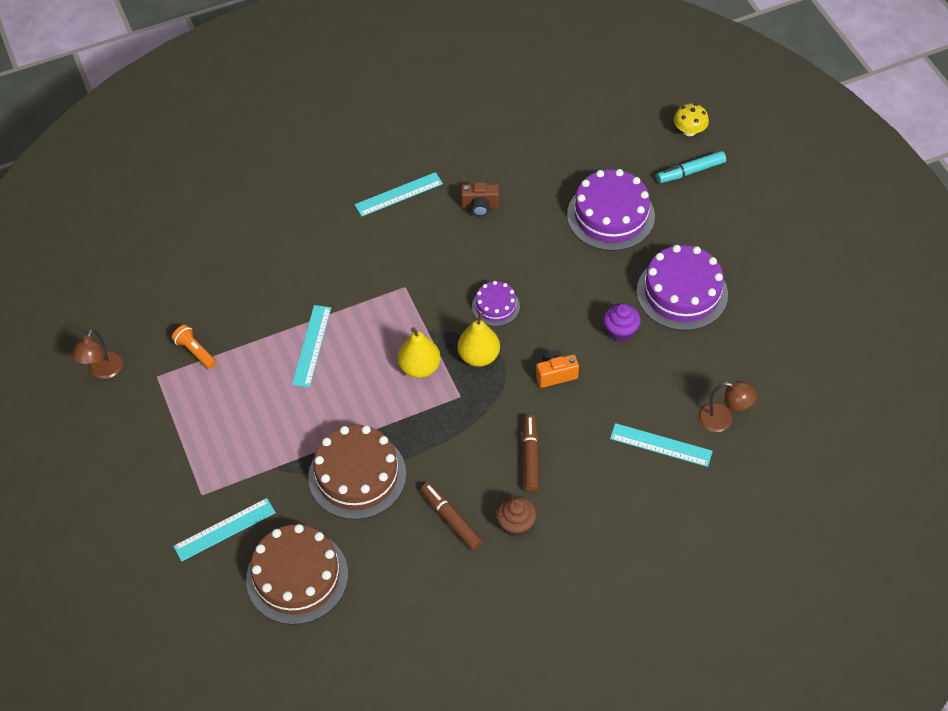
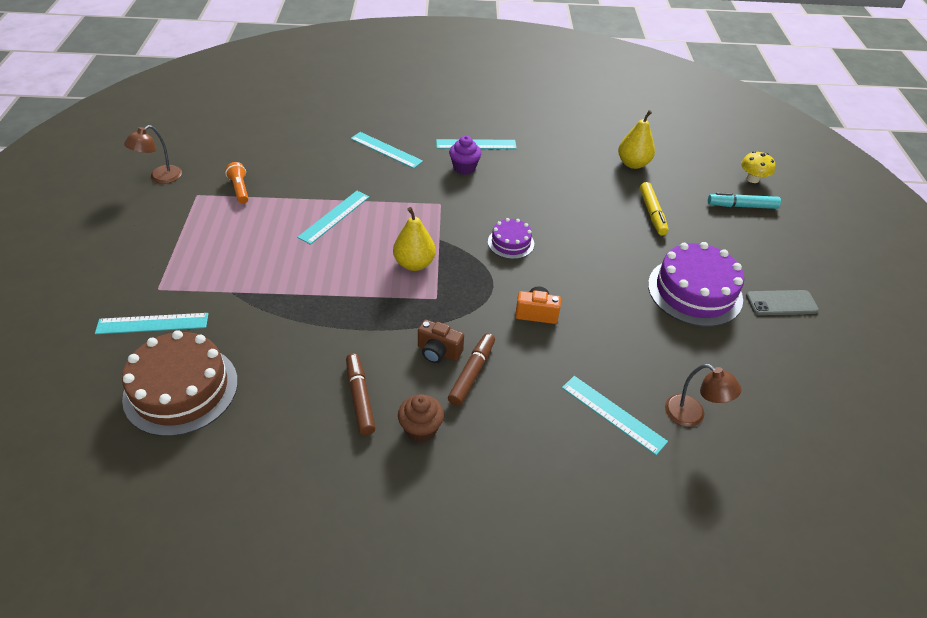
camera: 20 degrees right, 10 degrees down
(311, 240) = (386, 150): none -> turquoise ruler
(357, 475) = (300, 326): brown cake -> none
(479, 356) = (472, 274): yellow pear -> yellow pear (633, 164)
(480, 206) = (539, 172): brown camera -> brown camera (438, 352)
(610, 215) = (652, 213): purple cake -> yellow marker
(620, 331) = (618, 301): purple cupcake -> purple cupcake (464, 168)
(759, 274) = (781, 303): none -> grey phone

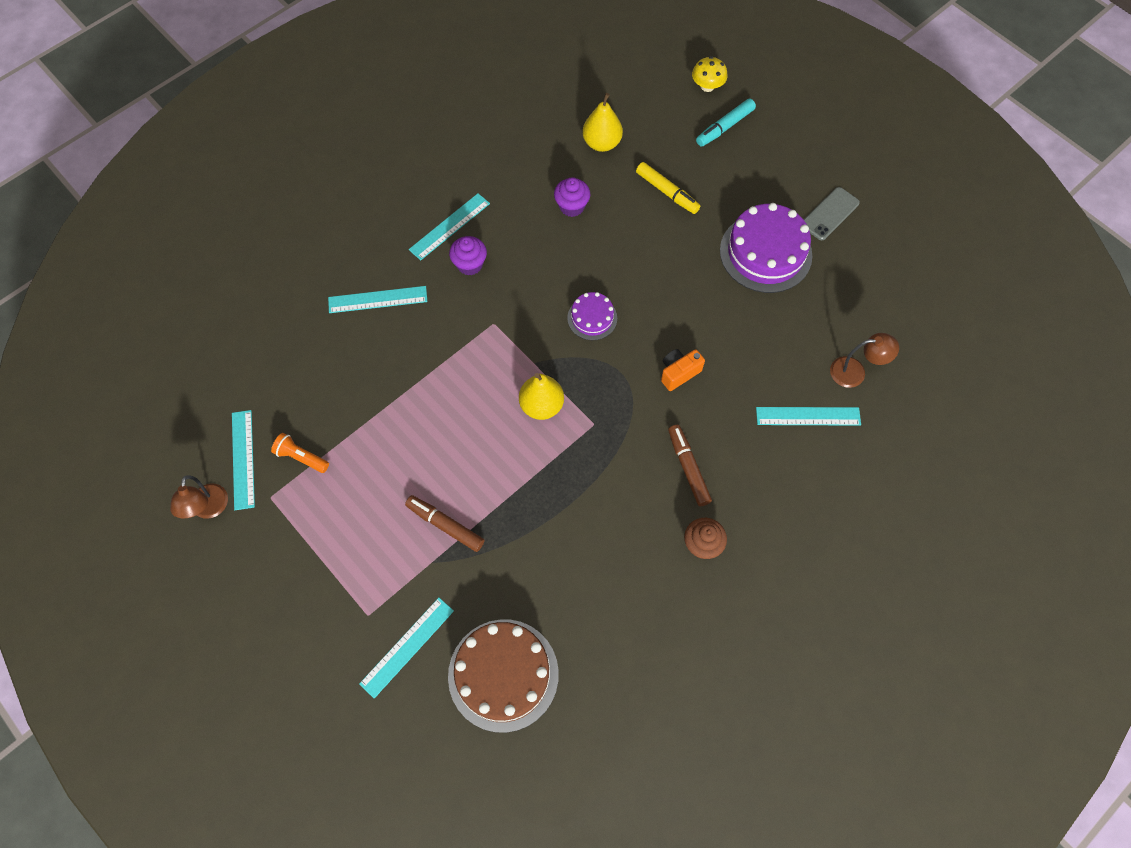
camera: 40 degrees left, 20 degrees up
(334, 217) = (422, 414): turquoise ruler -> turquoise ruler (243, 459)
(360, 398) = (636, 559): brown marker -> brown marker (445, 525)
(438, 352) = (647, 471): brown camera -> none
(570, 181) = (572, 206): none -> purple cupcake

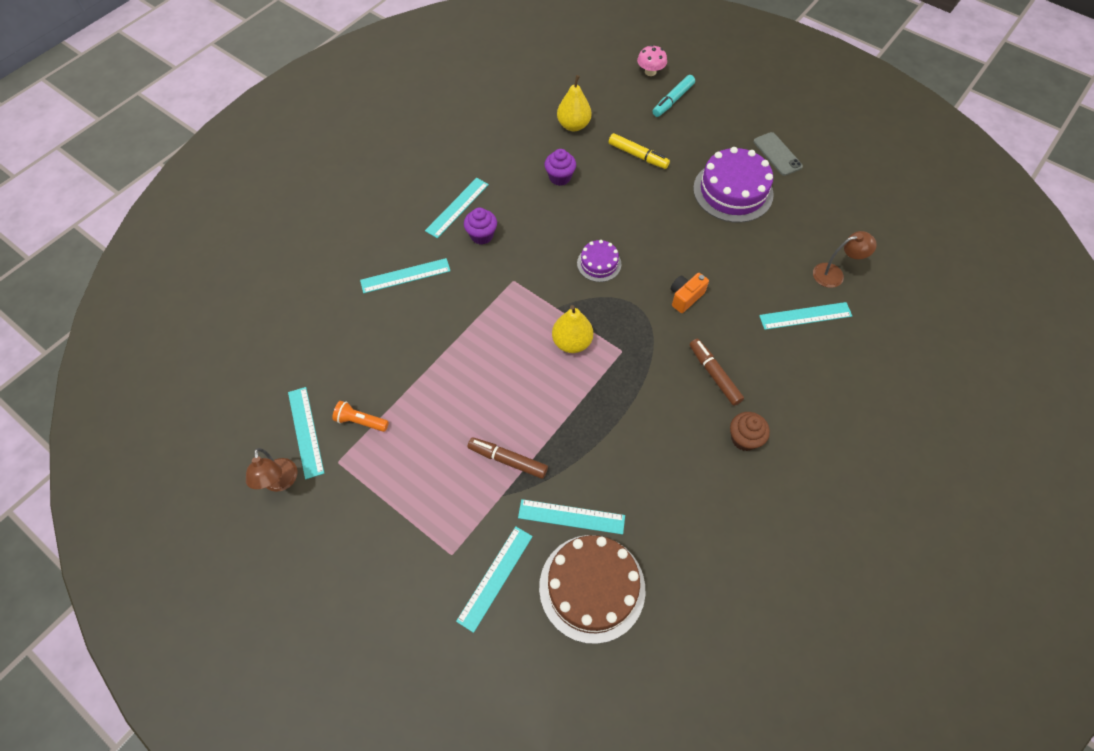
camera: 10 degrees left, 5 degrees down
(498, 597) = (571, 516): none -> turquoise ruler
(707, 86) = (650, 72): yellow mushroom -> pink mushroom
(830, 214) = (777, 154): grey phone -> grey phone turned 60 degrees counterclockwise

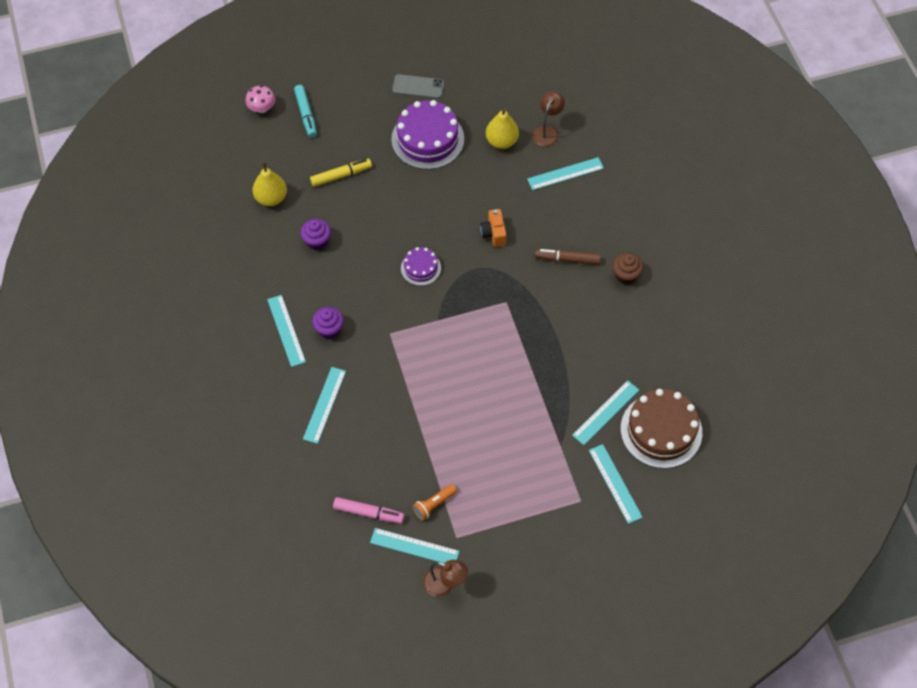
camera: 55 degrees left, 0 degrees up
(318, 373) = (368, 513): none -> pink marker
(507, 460) = (536, 426): brown marker -> none
(572, 342) = (474, 329): yellow pear -> yellow pear (501, 141)
(805, 316) = (565, 173): turquoise ruler -> turquoise ruler turned 45 degrees clockwise

